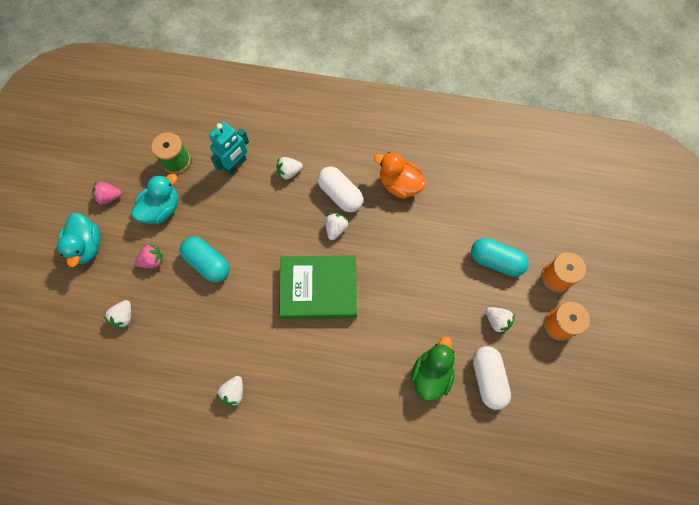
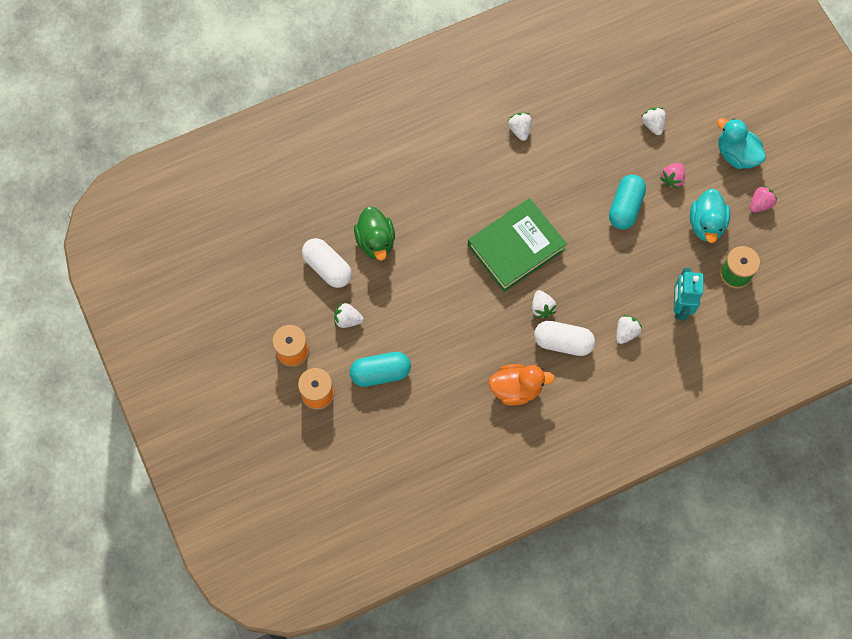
camera: 145 degrees right, 0 degrees up
(208, 263) = (625, 207): turquoise capsule -> turquoise capsule turned 75 degrees counterclockwise

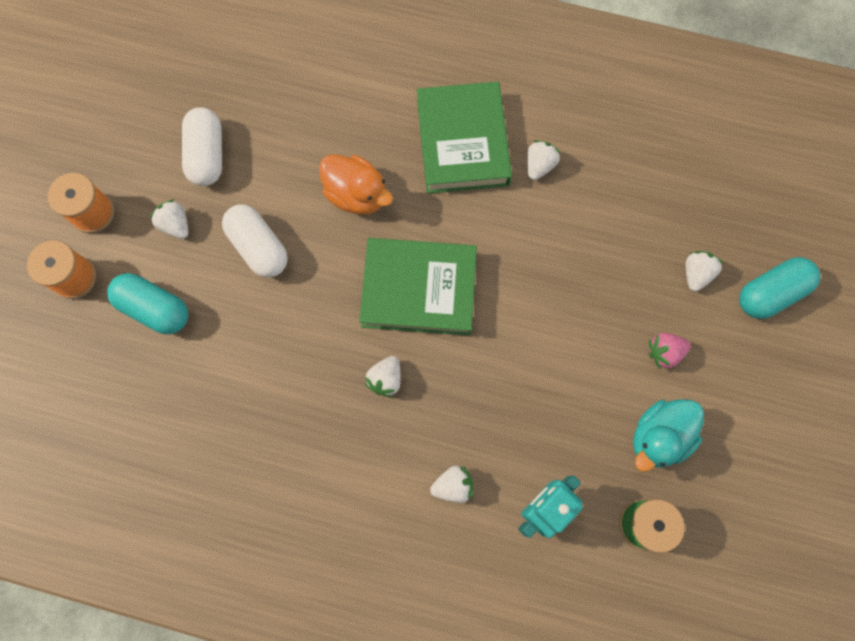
camera: 40 degrees right, 5 degrees up
(375, 241) = (280, 166): green duck -> none
(466, 149) = (462, 142): none -> green book
(516, 389) = (276, 446): orange duck -> orange duck (357, 195)
(563, 342) = (373, 437): white capsule -> white capsule (259, 247)
(625, 207) = (581, 342): turquoise capsule -> turquoise capsule (770, 293)
(736, 154) = (767, 384): turquoise duck -> none
(760, 204) = (745, 465): pink strawberry -> none

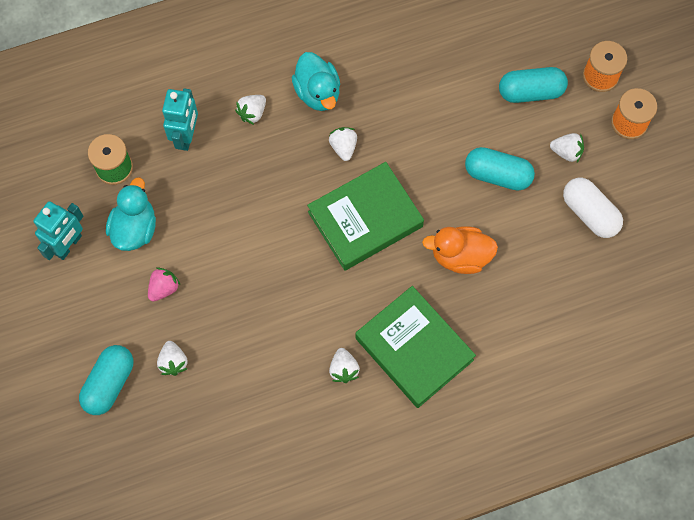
camera: 145 degrees right, 5 degrees down
(259, 247) = (497, 175): white capsule -> turquoise capsule
(367, 460) = (317, 92): none -> turquoise duck
(740, 465) = (68, 245): none -> turquoise robot

